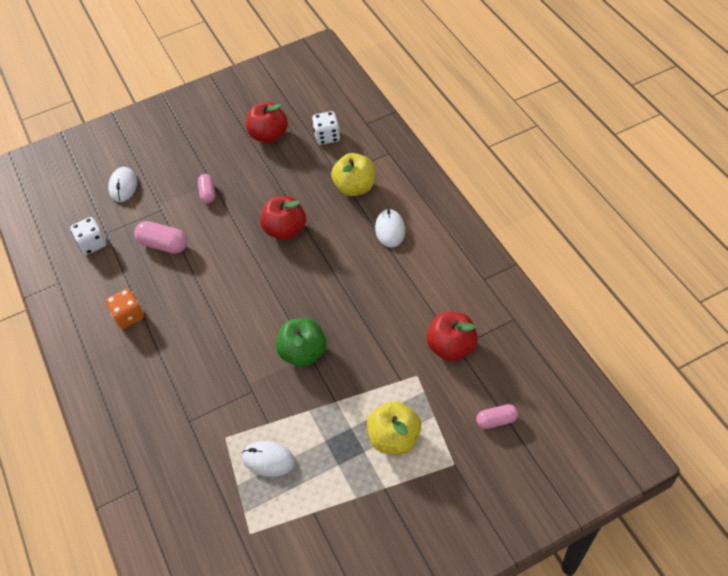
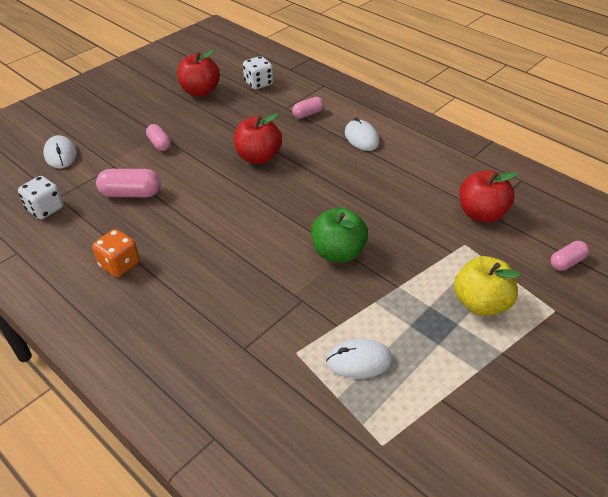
camera: 25 degrees left, 10 degrees down
(355, 187) = (308, 114): yellow apple -> pink capsule

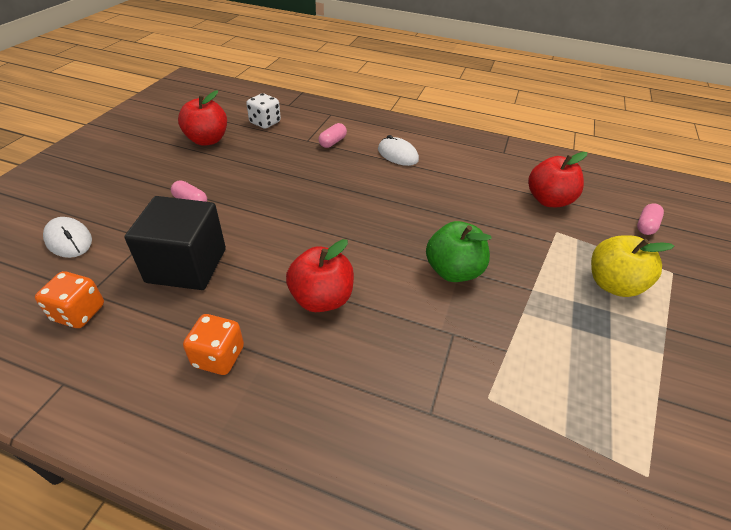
camera: 25 degrees left, 0 degrees up
(45, 209) = (79, 313): white dice -> orange dice
(131, 193) = (186, 265): pink capsule -> black cube
(258, 157) = (309, 193): red apple -> red apple (321, 299)
(359, 361) = (555, 384): white mouse -> none

